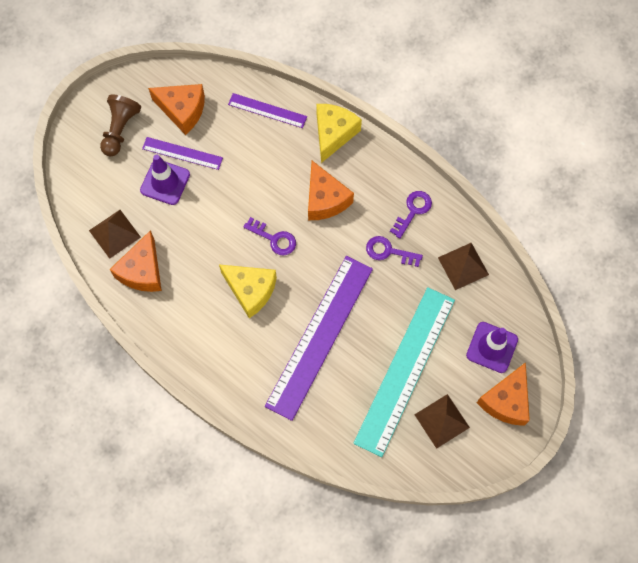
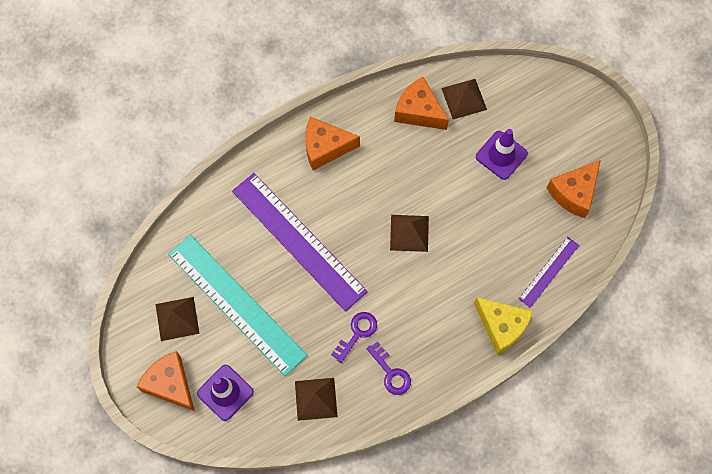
camera: 110 degrees right, 0 degrees up
(120, 129) = (570, 132): brown pawn -> none
(182, 153) = (527, 179): purple ruler -> none
(251, 290) = (365, 196): yellow cheese -> none
(274, 238) = (409, 233): purple key -> brown pyramid
(325, 199) = (433, 293): orange cheese -> orange cheese (325, 148)

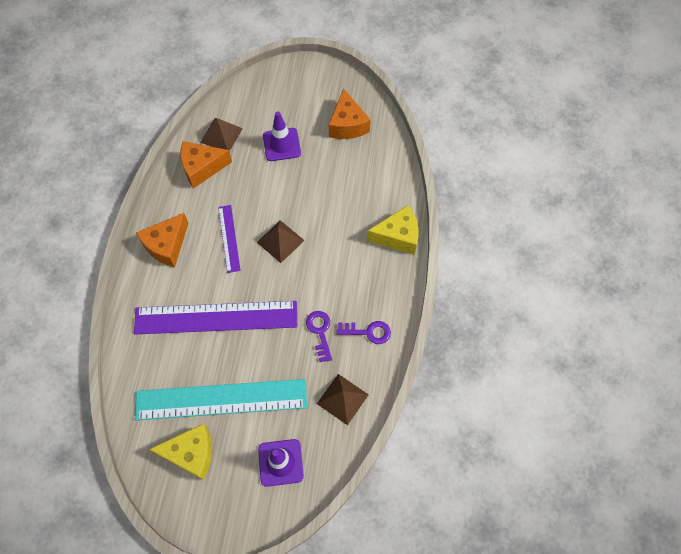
camera: 50 degrees left, 5 degrees down
(170, 384) = (237, 500): orange cheese -> none
(177, 318) = (191, 453): brown pyramid -> yellow cheese
(548, 271) = (386, 180): purple ruler -> purple ruler (229, 238)

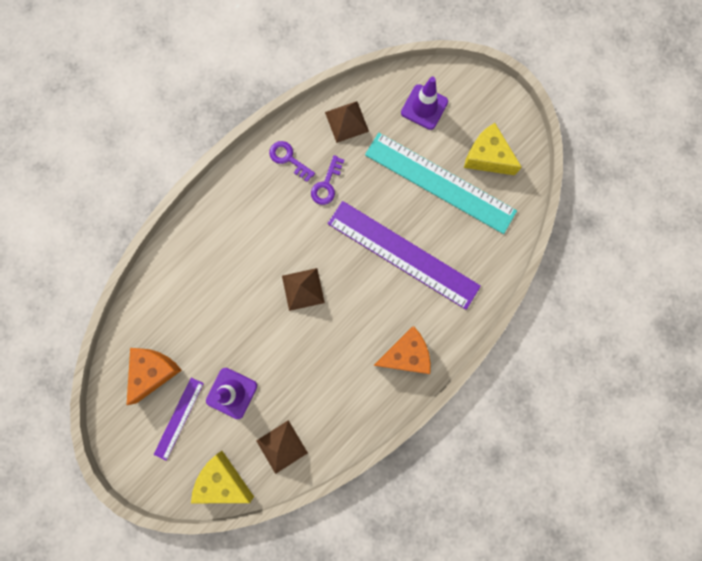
camera: 145 degrees left, 15 degrees up
(202, 168) = (324, 419): orange cheese -> none
(229, 238) = (346, 323): purple ruler -> purple ruler (179, 418)
(397, 236) = (200, 224): yellow cheese -> yellow cheese (222, 480)

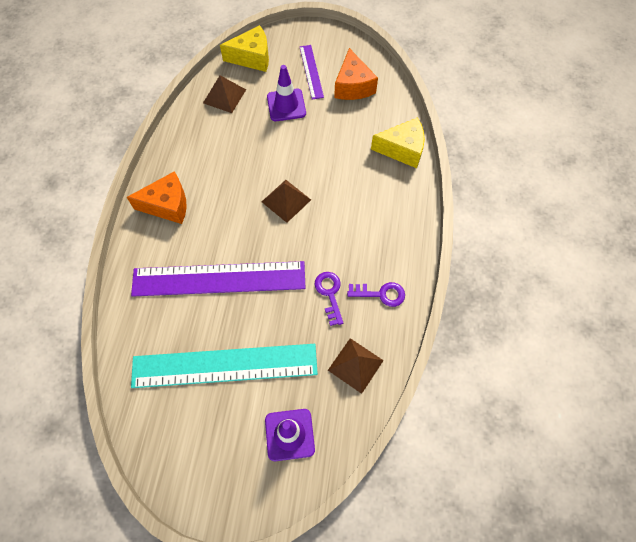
camera: 145 degrees right, 15 degrees down
(405, 354) = (167, 205): orange cheese -> orange cheese turned 135 degrees counterclockwise
(487, 157) = (192, 424): yellow cheese -> yellow cheese (402, 149)

